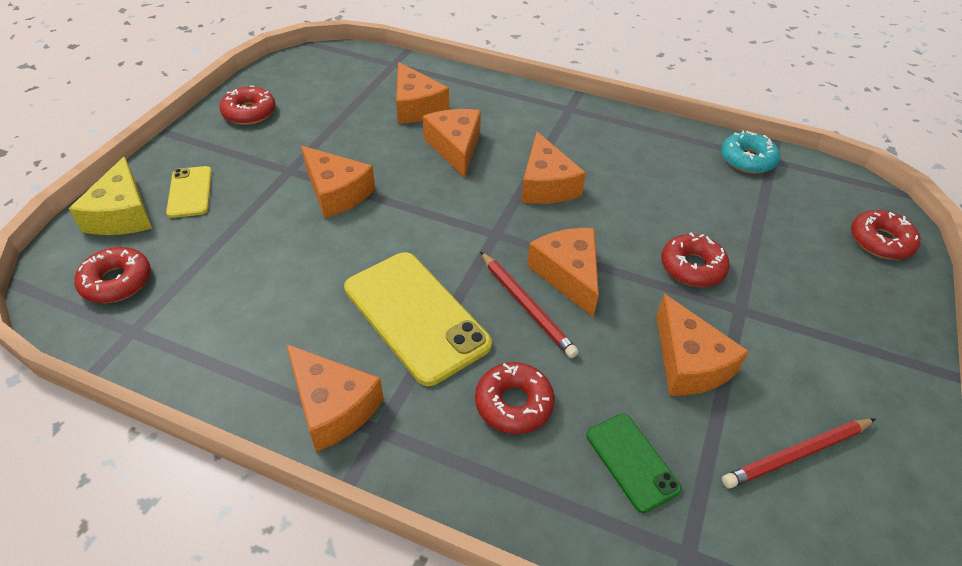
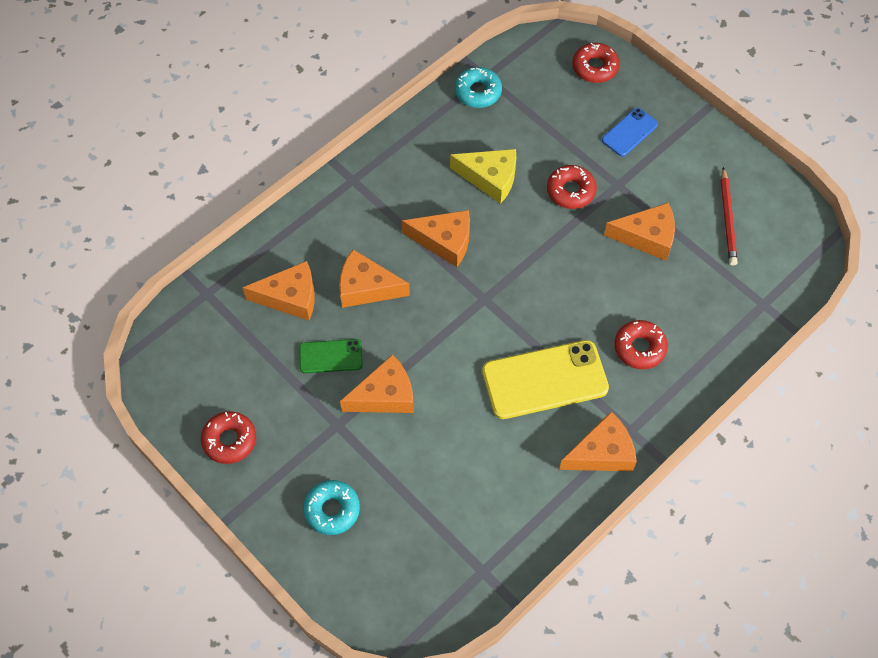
camera: 65 degrees left, 15 degrees up
(117, 282) = (424, 578): red donut -> none
(122, 214) = (339, 568): yellow cheese -> yellow cheese (490, 178)
(190, 192) = (332, 510): yellow phone -> turquoise donut
(526, 306) = (563, 308): red pencil -> none
(568, 274) = (546, 269): orange cheese -> none
(632, 461) = (702, 303): green phone -> green phone (330, 356)
(826, 299) = (629, 132): none -> blue phone

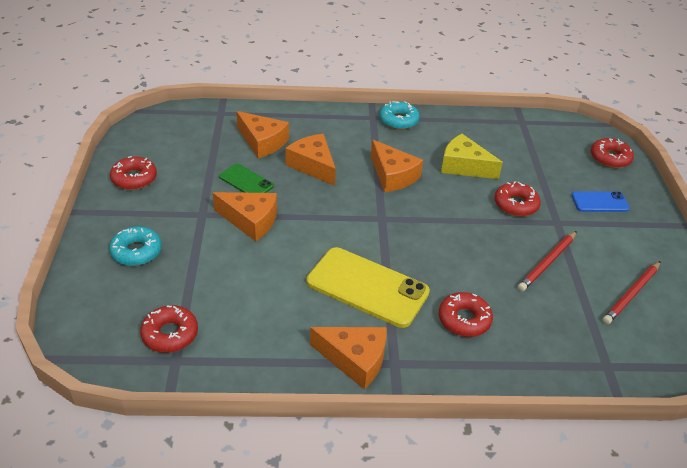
camera: 40 degrees right, 20 degrees down
(452, 555) = (170, 334): none -> red donut
(478, 92) = (507, 125): turquoise donut -> turquoise donut (398, 120)
(490, 178) = (464, 166): yellow cheese -> yellow cheese turned 150 degrees clockwise
(647, 237) = (547, 263): orange cheese -> red pencil

